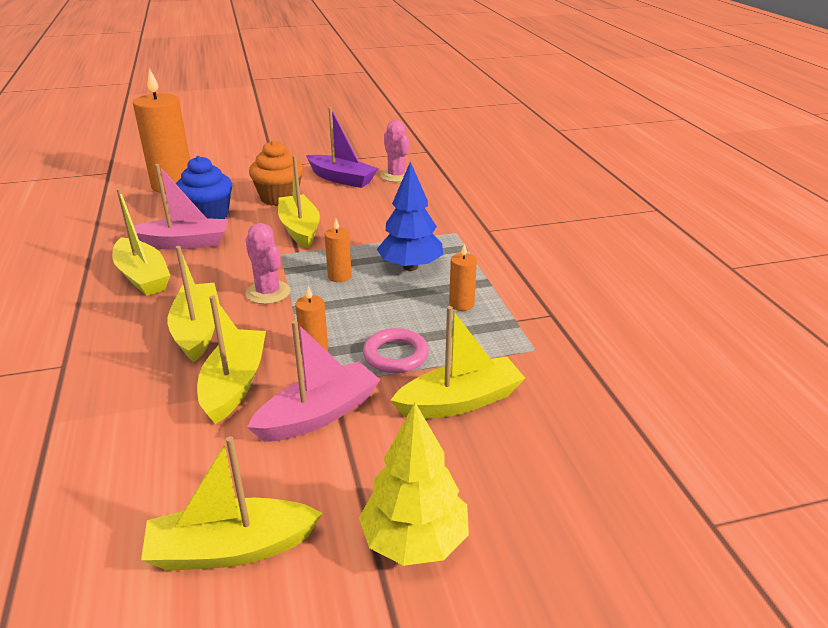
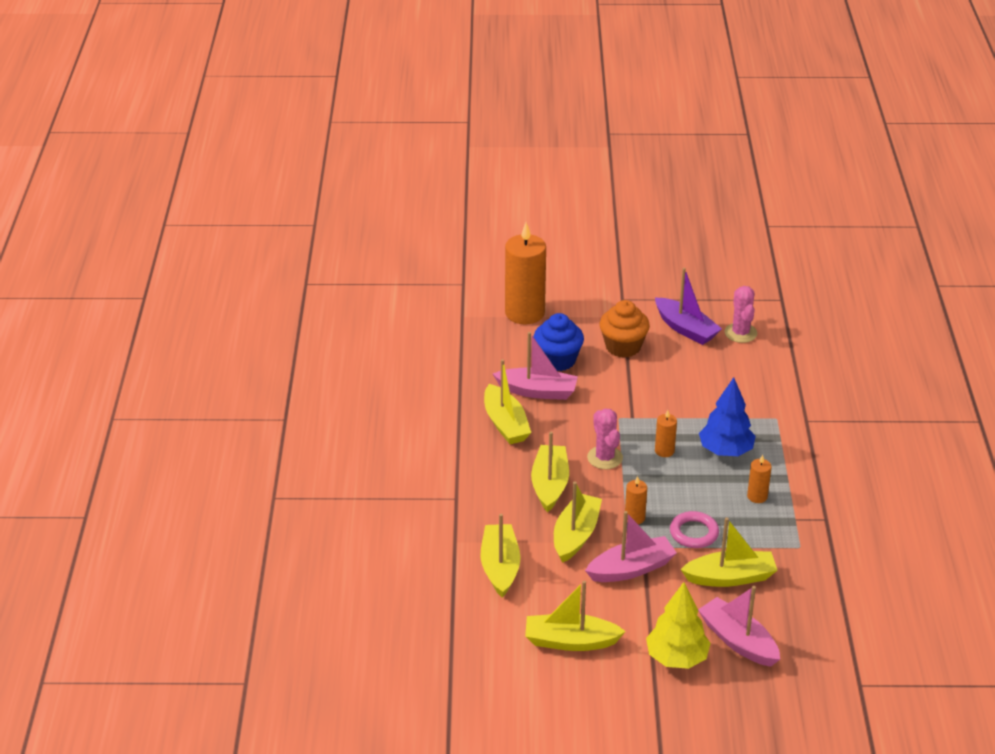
camera: 15 degrees right, 5 degrees up
(300, 229) = (638, 391): yellow boat -> yellow boat (500, 567)
(502, 491) = (738, 641): none -> pink boat

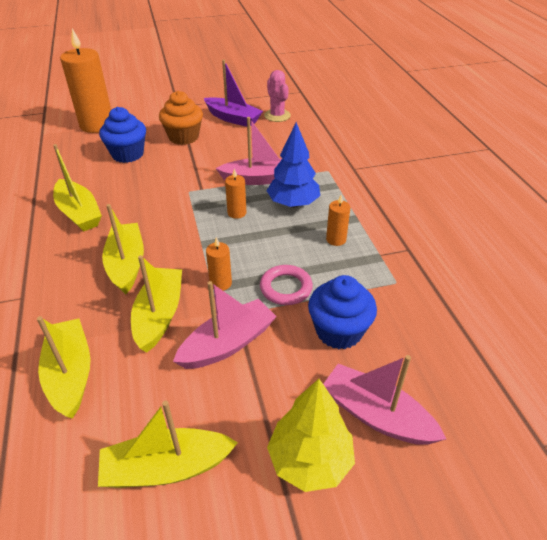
camera: 15 degrees left, 5 degrees up
(537, 391) = (110, 181): pink boat -> pink boat (259, 179)
(605, 458) = (180, 228): pink cactus -> none
(730, 577) = (339, 331): yellow boat -> blue cupcake

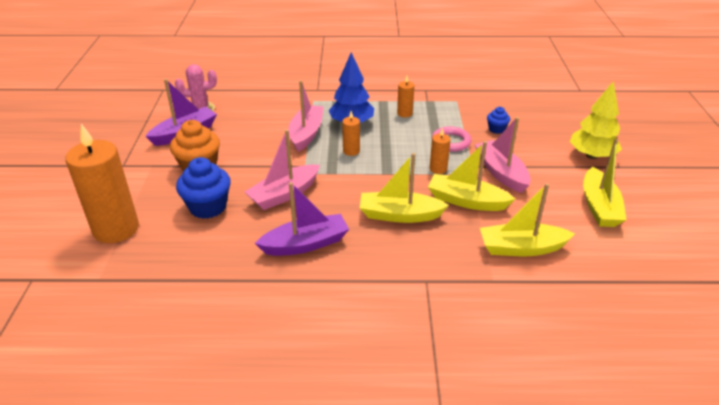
camera: 75 degrees left, 5 degrees down
(79, 213) = (305, 244): yellow boat -> purple boat
(339, 331) = (496, 129): blue cupcake -> blue cupcake, size x0.52
(376, 415) = (561, 129): pink boat -> pink boat (284, 194)

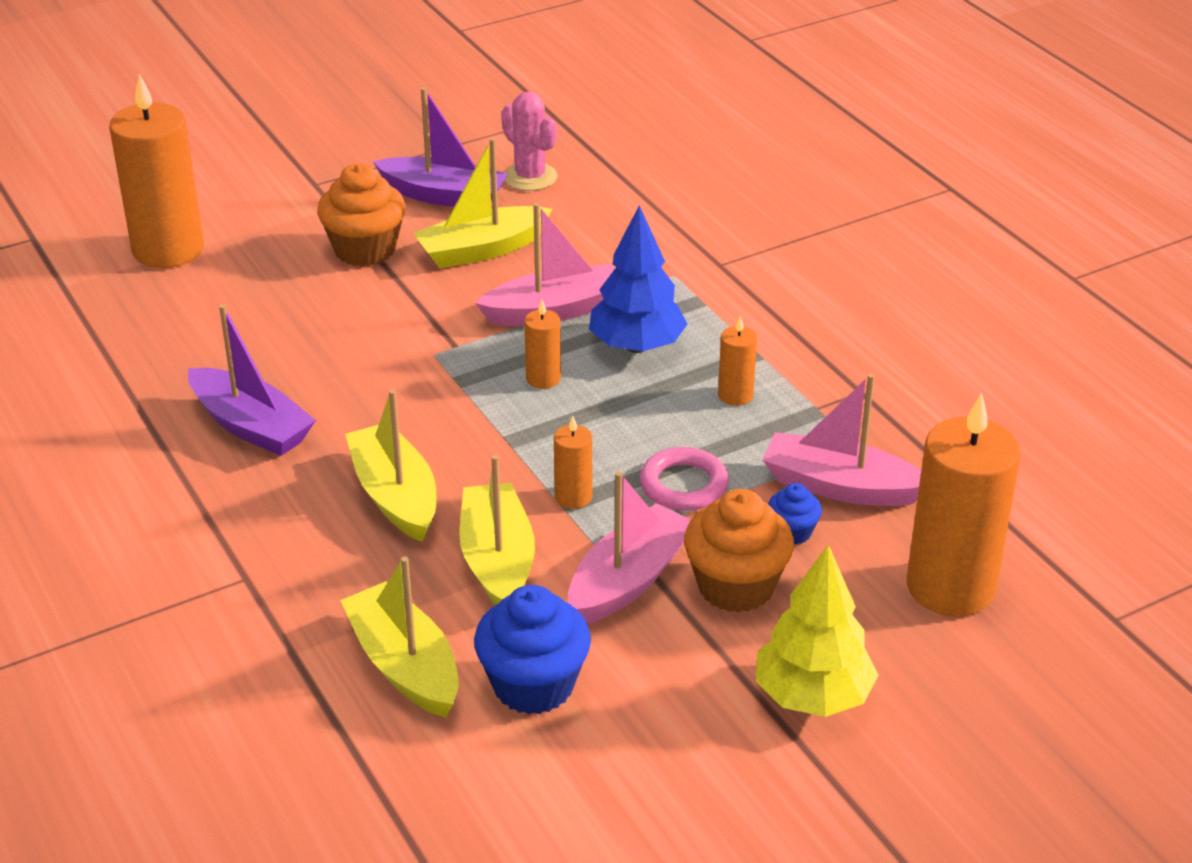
camera: 60 degrees right, 0 degrees up
(208, 207) = (272, 301): blue cupcake -> blue cupcake (533, 685)
(284, 194) = (359, 358): pink boat -> pink boat (840, 487)
(520, 151) = (736, 586): none -> orange cupcake
(547, 111) = (950, 587): none -> orange candle
(599, 206) = (619, 744): yellow boat -> yellow boat (482, 250)

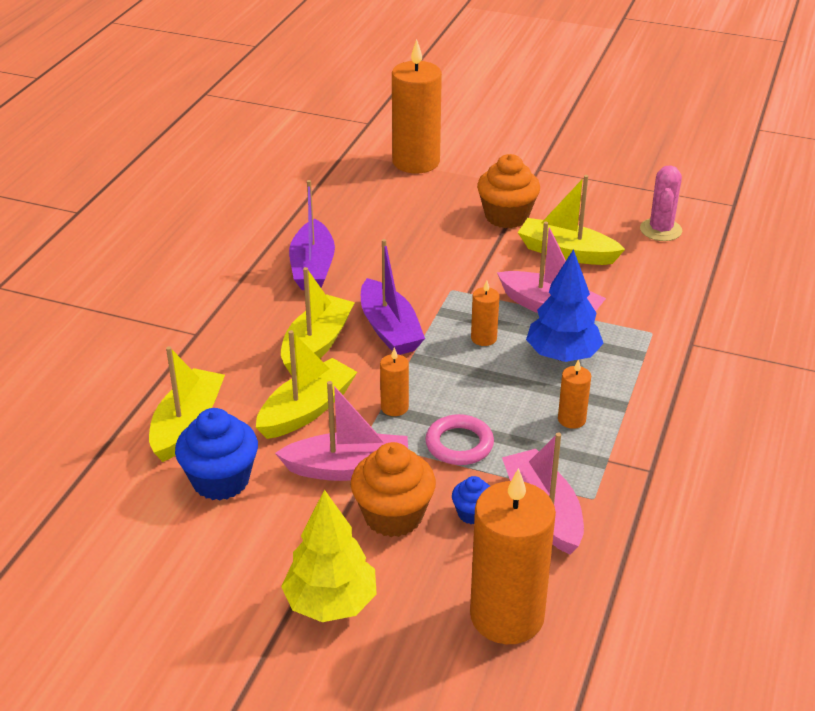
camera: 50 degrees right, 0 degrees up
(443, 196) = (595, 212): purple boat -> purple boat (389, 329)

